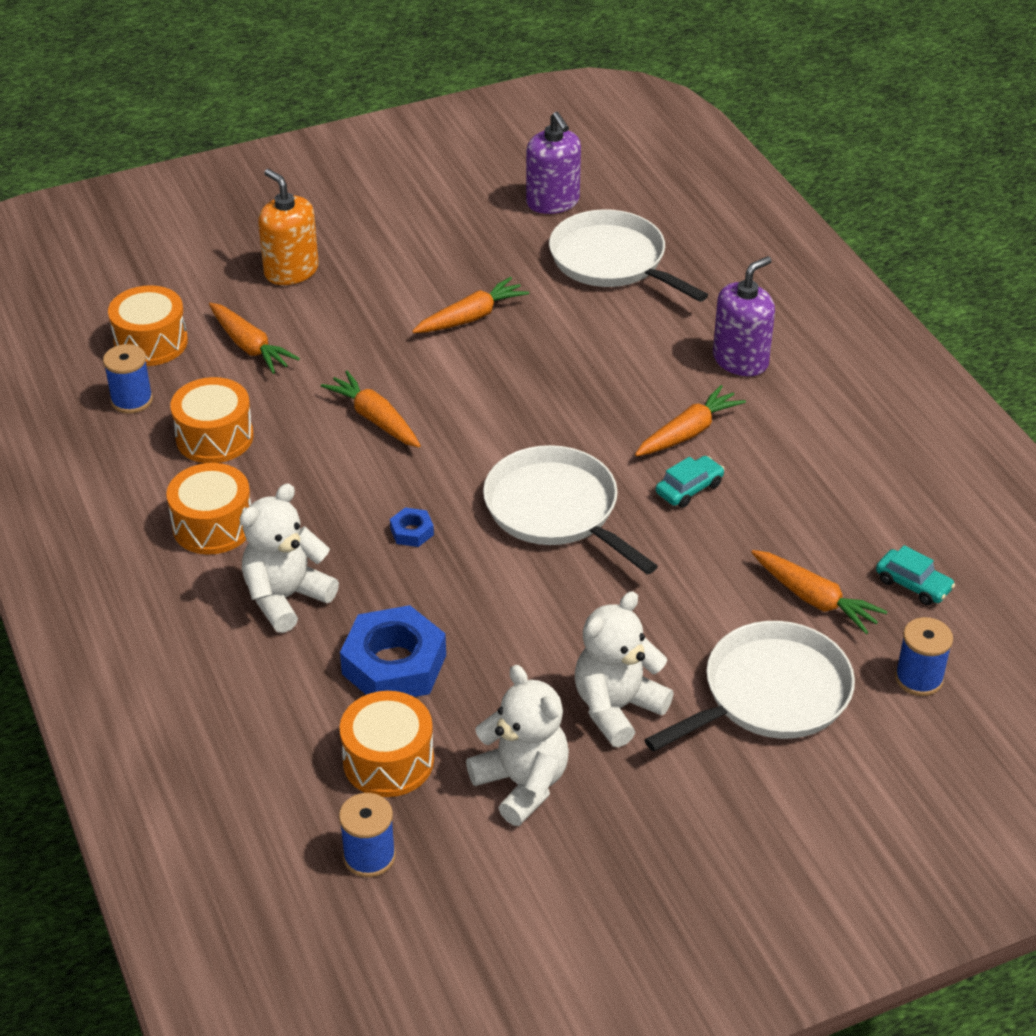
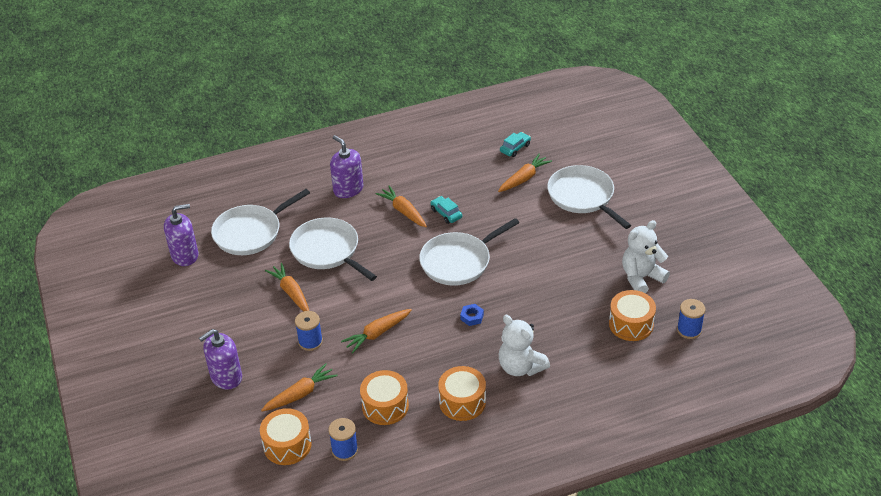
camera: 85 degrees left, 0 degrees up
(291, 271) = (226, 377): orange soap dispenser -> purple soap dispenser
(394, 664) = (568, 323): blue nut -> none
(574, 348) = (327, 250): none -> white pan
(617, 708) = (593, 245): white teddy bear -> none
(918, 678) = (572, 152): blue spool -> blue spool (310, 342)

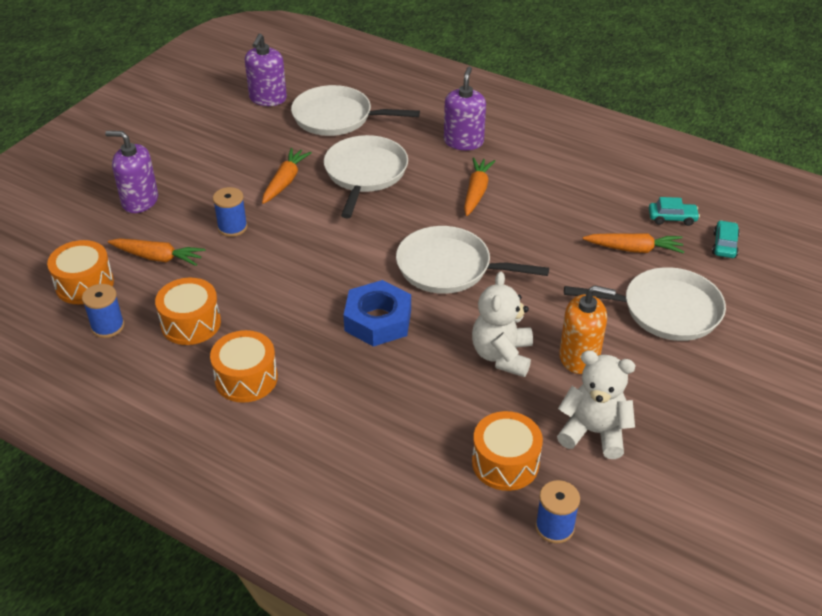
camera: 50 degrees right, 0 degrees up
(185, 255) = (268, 98): purple soap dispenser -> purple soap dispenser turned 75 degrees clockwise
(377, 334) = (286, 265): orange carrot -> none
(446, 213) = (509, 222): turquoise car -> turquoise car (724, 245)
(472, 317) = (378, 320): blue nut -> blue nut, size x2.22
(520, 367) = (340, 399): white teddy bear -> white teddy bear (502, 355)
(582, 196) = (666, 310): white pan -> white pan turned 75 degrees clockwise
(584, 251) = (579, 357): none -> orange soap dispenser

